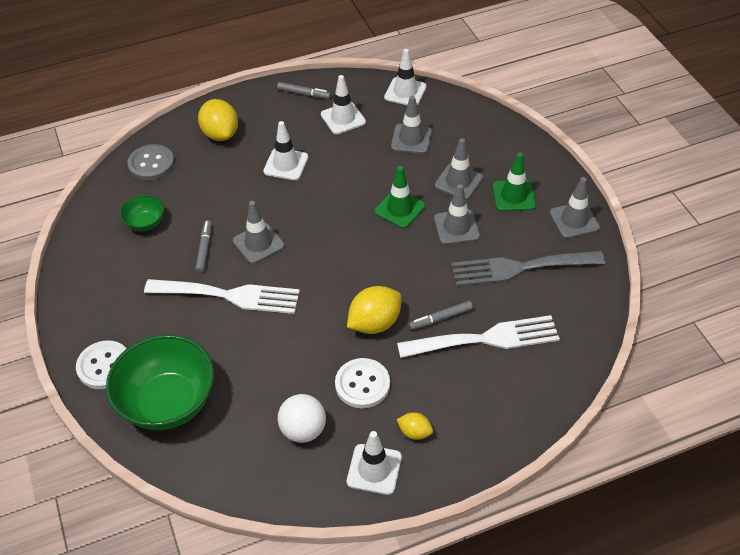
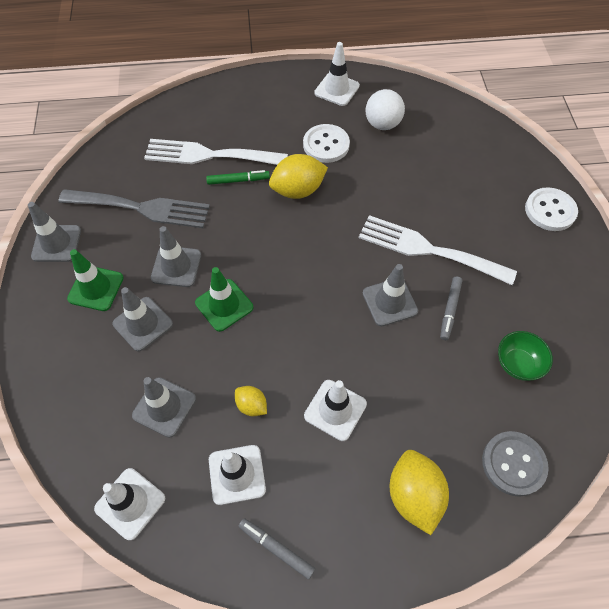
camera: 165 degrees left, 10 degrees up
(168, 403) = (491, 167): green bowl -> none
(414, 432) = (298, 104): yellow lemon -> yellow lemon (251, 405)
(440, 318) = (238, 180): grey marker -> green marker

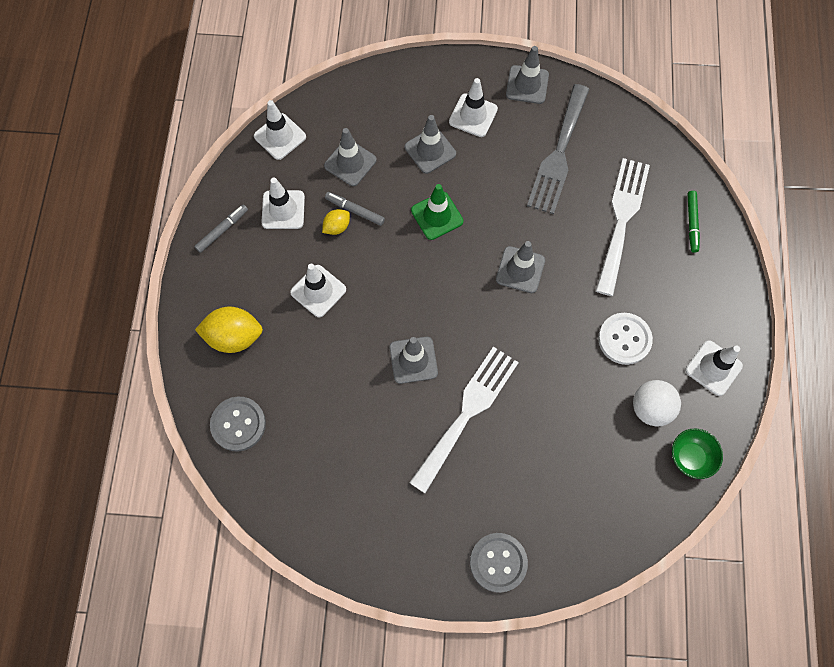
camera: 100 degrees right, 10 degrees up
(96, 288) = (473, 115): green traffic cone -> white traffic cone
(176, 266) = (485, 180): grey traffic cone -> grey traffic cone (520, 270)
(238, 180) = (583, 244): green marker -> green marker (692, 223)
(298, 190) = (562, 299): yellow lemon -> none
(449, 310) = (394, 414): grey marker -> grey marker (355, 210)
(517, 364) = (326, 460): green bowl -> green bowl (690, 457)
(550, 210) = (498, 562): white button -> grey button

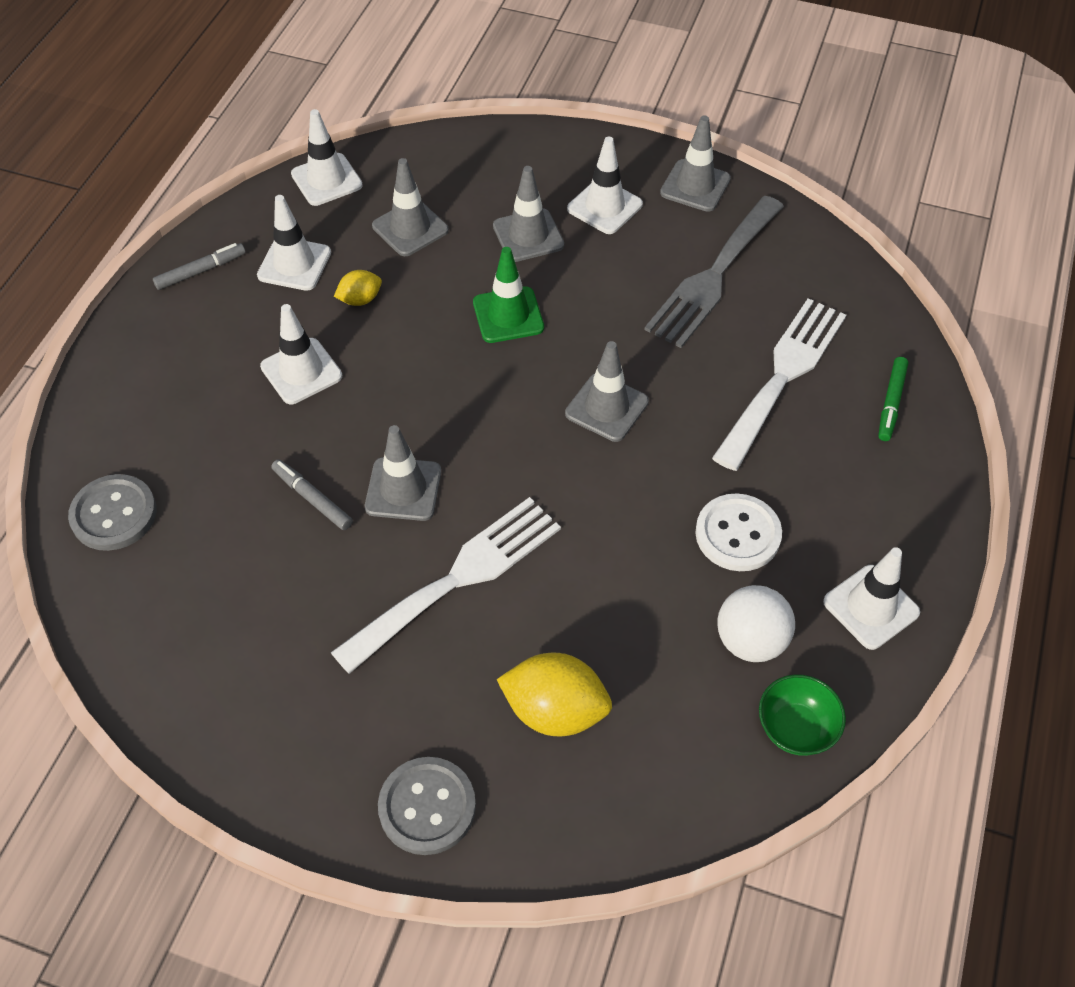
camera: 15 degrees right, 15 degrees down
(234, 337) = (158, 402): yellow lemon -> yellow lemon (555, 710)
(355, 210) = (393, 285): grey marker -> grey marker (312, 498)

